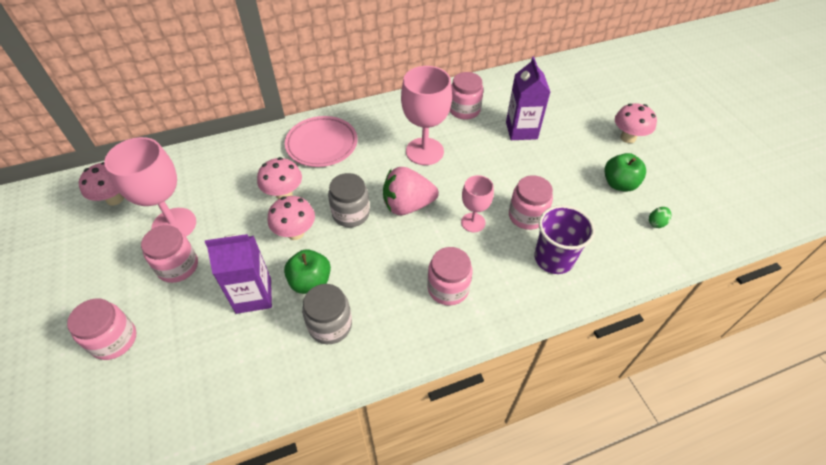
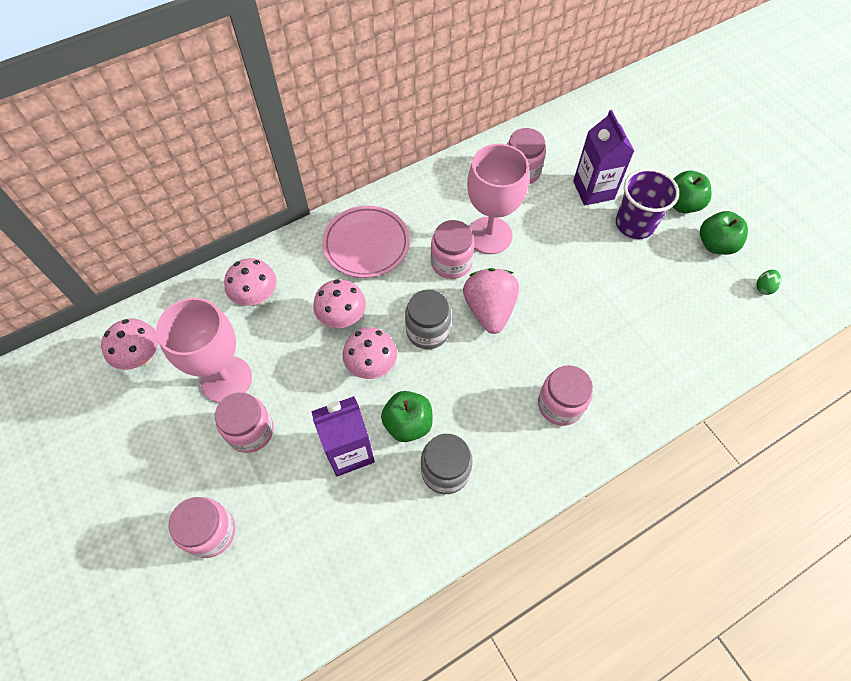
camera: 10 degrees left, 10 degrees up
(407, 205) = (489, 310): pink strawberry -> pink strawberry turned 105 degrees clockwise
(473, 222) = (567, 319): pink goblet -> none
(527, 216) = (624, 301): pink jar -> pink jar (451, 263)
(553, 258) = (664, 349): purple cup -> purple cup (634, 224)
(596, 150) = (682, 204): none -> green apple
(628, 138) = (714, 182): pink mushroom -> pink mushroom (256, 297)

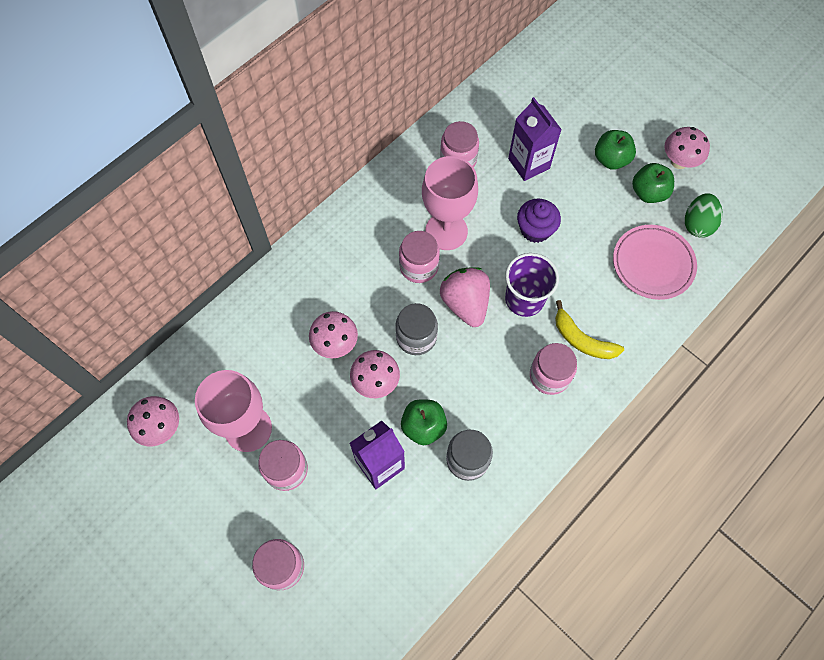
camera: 15 degrees left, 5 degrees up
(256, 297) = (249, 343): pink mushroom -> pink mushroom (679, 162)
(366, 244) = (335, 267): pink plate -> pink plate (653, 264)
(583, 254) = (535, 229): none -> purple cupcake
(606, 376) = (582, 340): none -> yellow banana
(634, 224) = (573, 189): purple cup -> purple cup (524, 299)
(764, 287) = (697, 224): green egg -> green egg, size x1.83

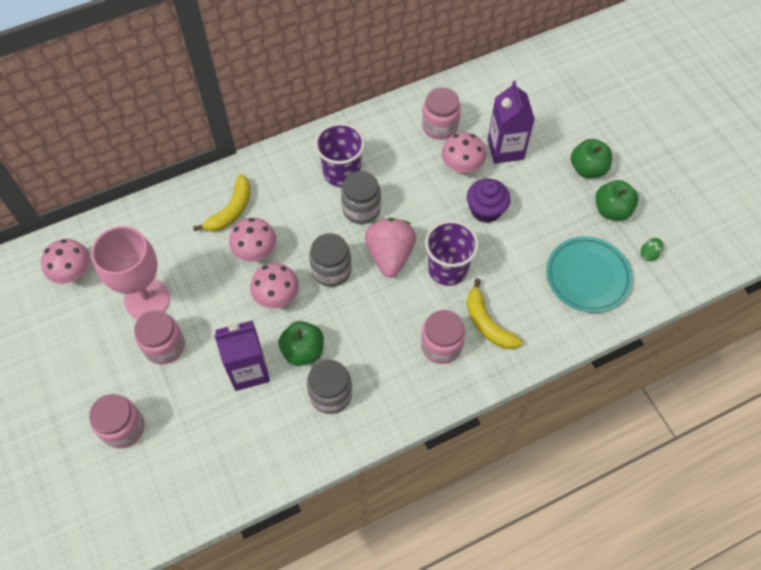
camera: 20 degrees right, 5 degrees down
(292, 309) = (231, 210): none -> yellow banana
(384, 236) = (341, 172): none -> purple cup
(419, 266) = (361, 209): pink jar -> grey jar
(446, 231) = (400, 186): pink goblet -> none
(653, 264) = (587, 277): pink plate -> turquoise plate
(679, 162) = (655, 191): pink mushroom -> pink mushroom (461, 167)
(697, 224) = (649, 254): green egg -> green egg, size x0.55

